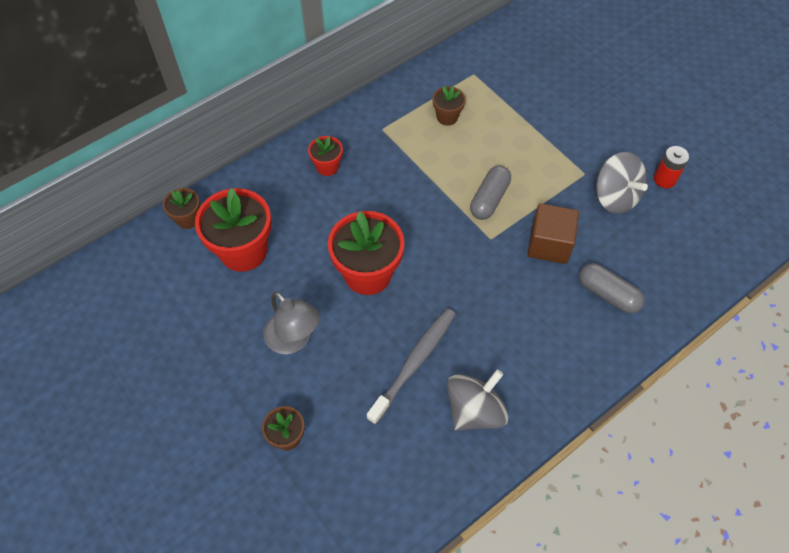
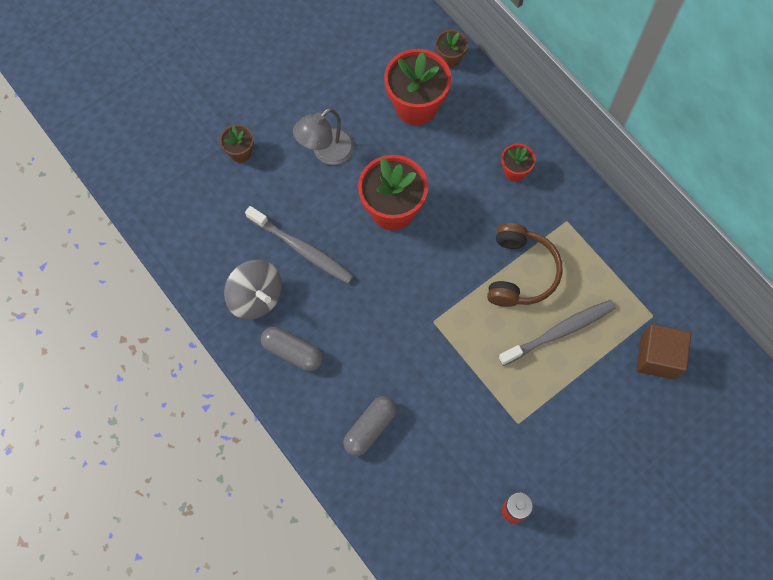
camera: 90 degrees right, 10 degrees up
(436, 166) = (520, 272): none -> brown headphones
(447, 117) = (587, 285): brown flower pot -> none
(489, 199) = (480, 322): grey capsule -> grey capsule (292, 352)
(494, 140) = (559, 332): none -> grey toothbrush
(549, 244) = (427, 377): brown cube -> brown cube (658, 357)
(615, 197) = (488, 452): grey spinning top -> none

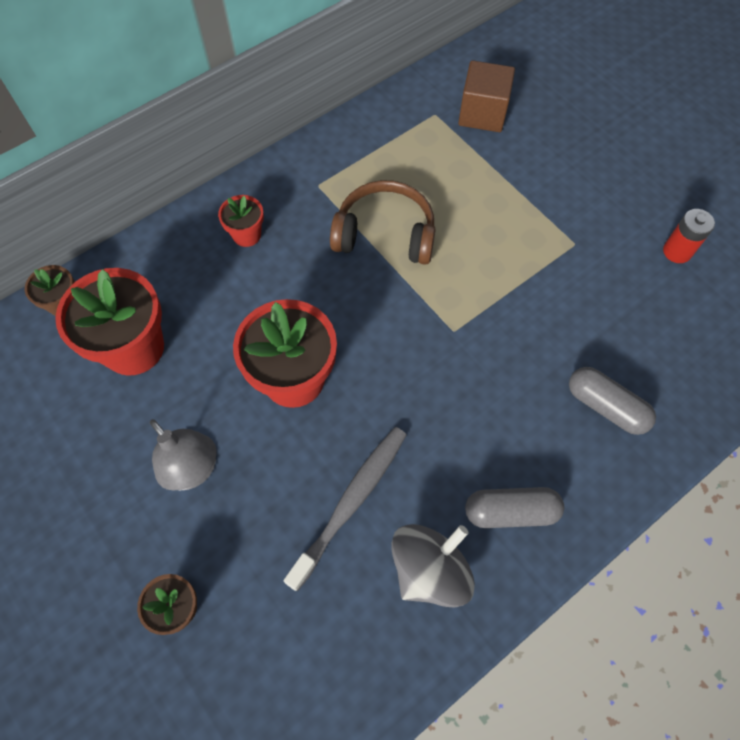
camera: 90 degrees left, 5 degrees down
(292, 352) = (510, 511): grey capsule -> grey capsule turned 60 degrees clockwise
(559, 332) = (459, 199): grey toothbrush -> none

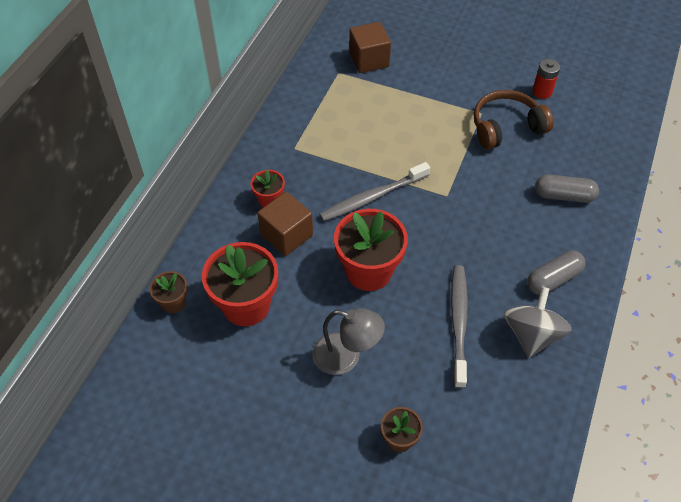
camera: 30 degrees left, 10 degrees down
(235, 286) = (286, 235): none -> brown cube
(364, 288) = (373, 197): none -> grey toothbrush
(385, 234) = (361, 159): brown headphones -> brown headphones (506, 127)

